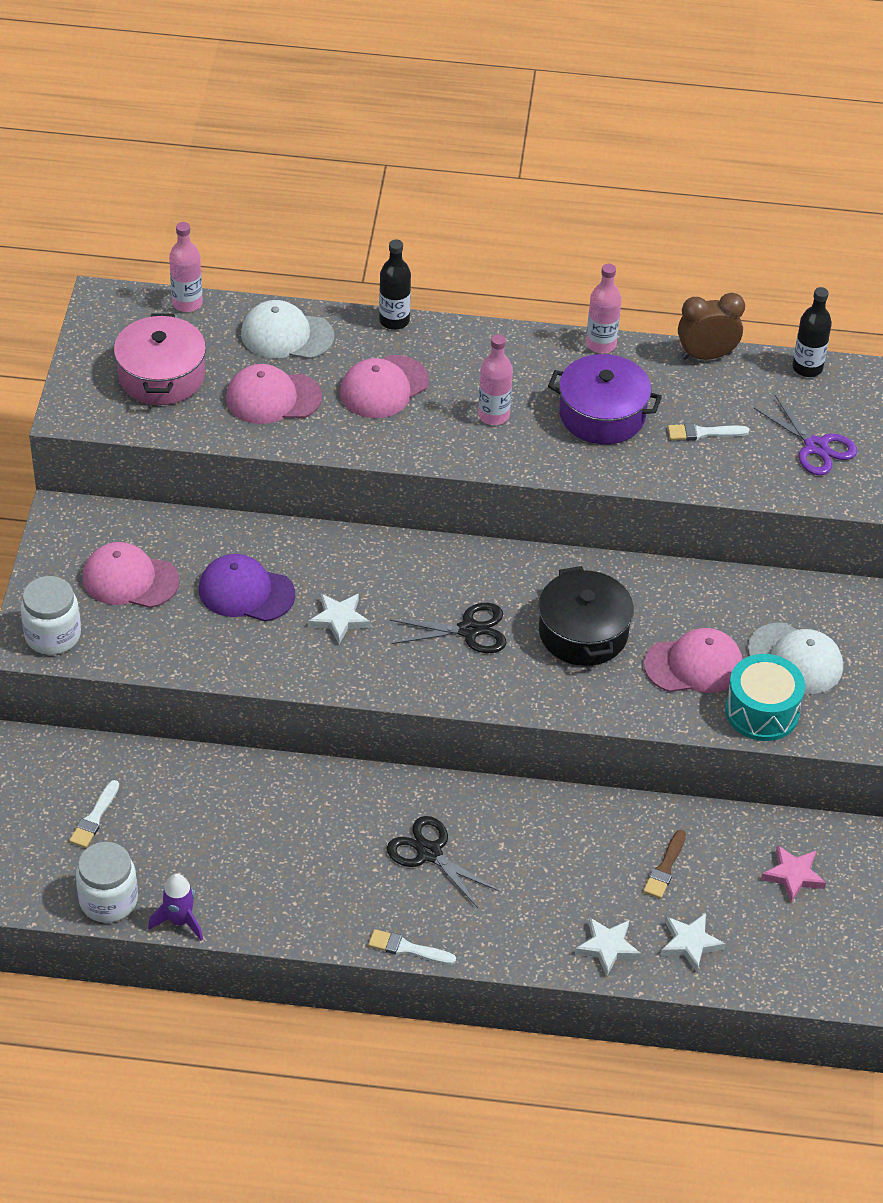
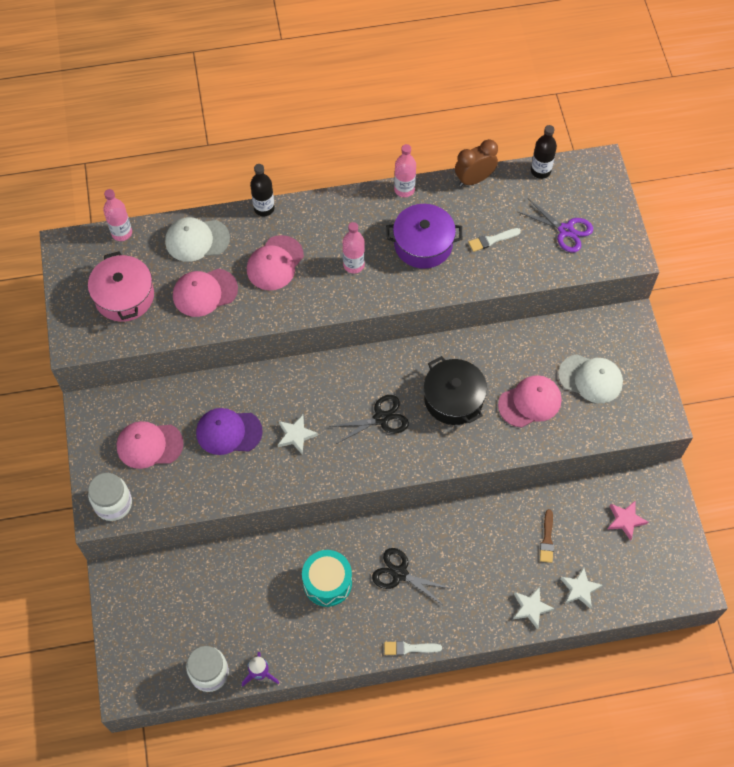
camera: 15 degrees left, 15 degrees up
(94, 818) = (179, 614): white brush -> none
(762, 711) = (583, 424): turquoise drum -> turquoise drum (327, 582)

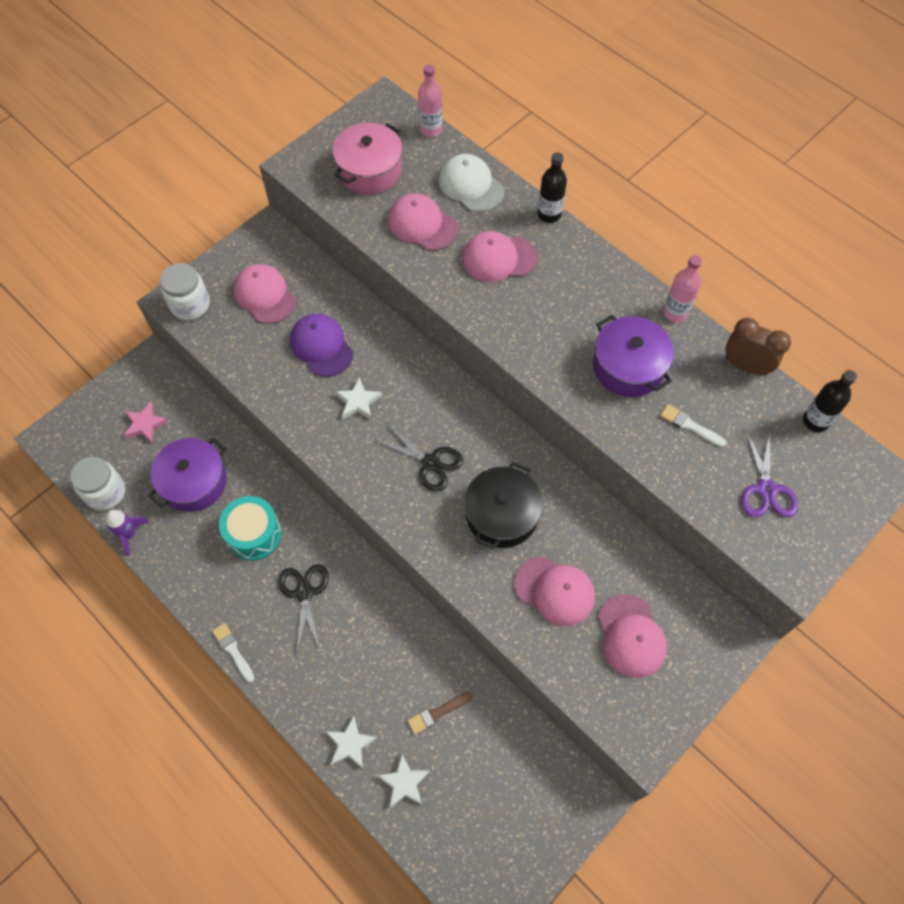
camera: 55 degrees right, 0 degrees up
(251, 602) = (194, 482): none -> purple pot
(353, 265) = (552, 322): pink bottle -> none
(590, 379) = (631, 636): white cap -> pink cap
(625, 520) = (516, 784): pink star -> pink star (145, 424)

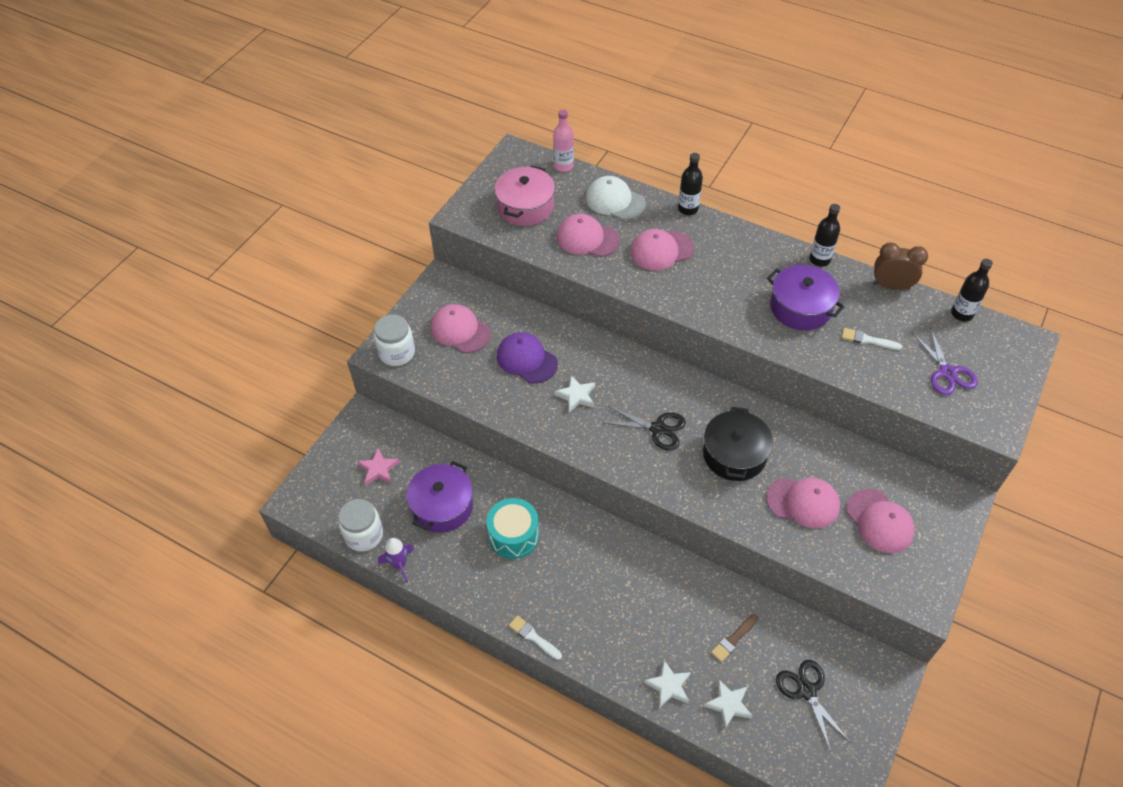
camera: 15 degrees left, 10 degrees down
(304, 592) = (578, 572): black scissors -> black scissors (806, 691)
(675, 312) = (819, 259): pink bottle -> black bottle

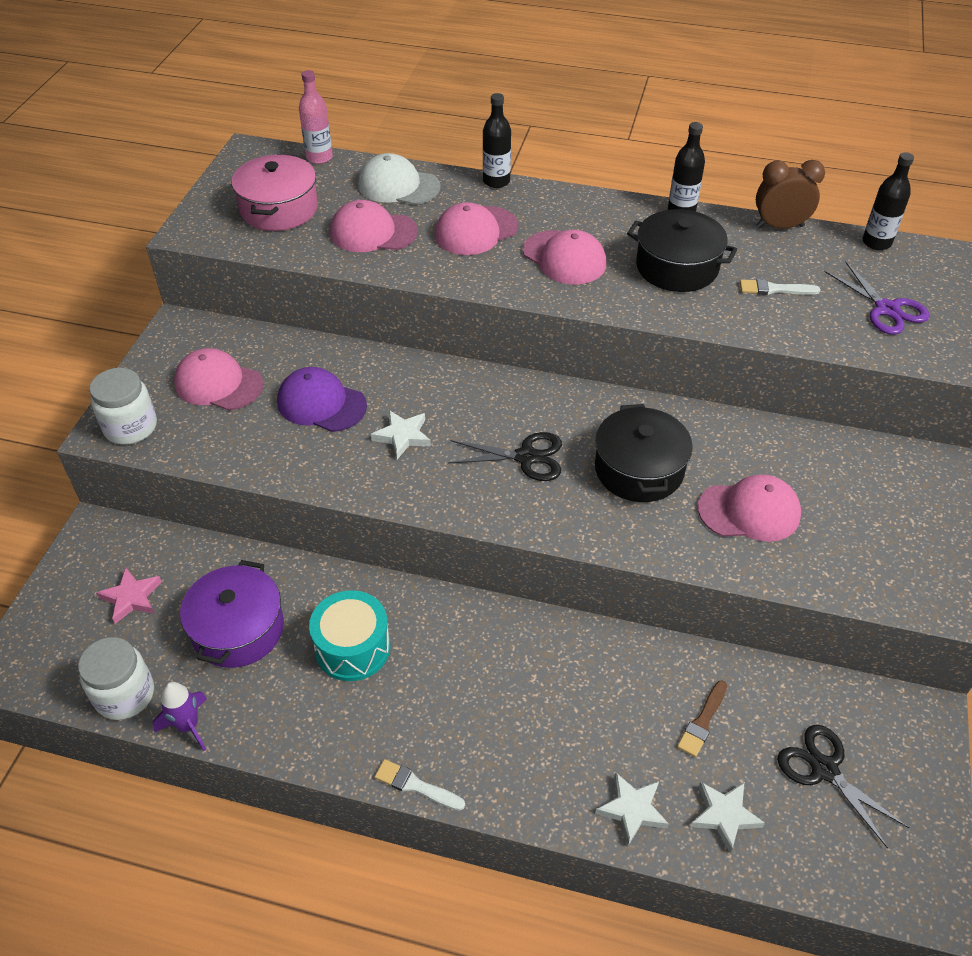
camera: 15 degrees left, 5 degrees down
(800, 307) = (677, 267): purple pot -> black pot
(879, 521) = (856, 515): pink cap -> pink cap (564, 258)

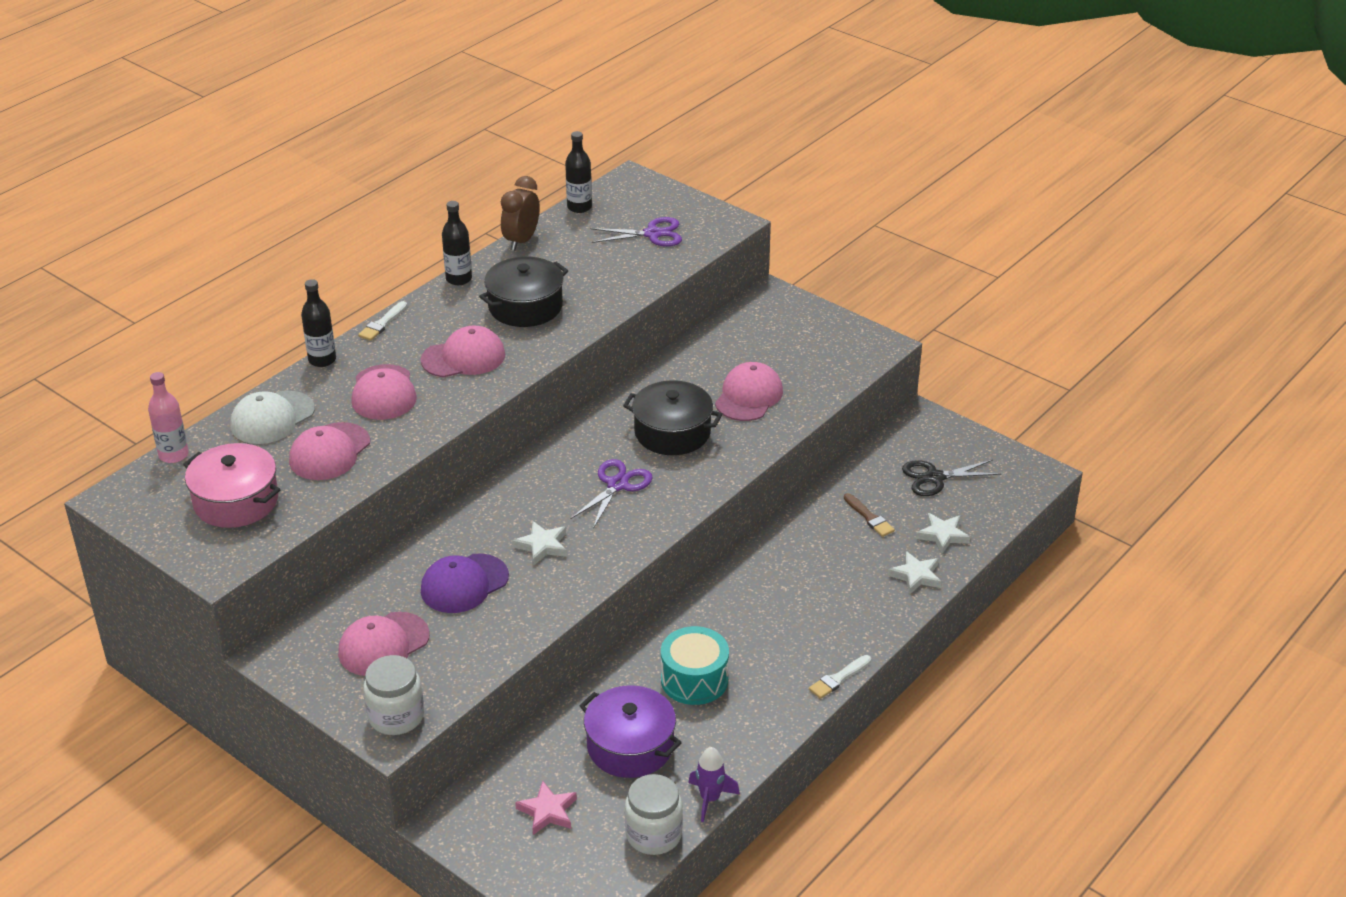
camera: 65 degrees left, 10 degrees down
(526, 457) = (617, 485): black scissors -> purple scissors
(774, 289) = (590, 272): white brush -> white brush (382, 323)

